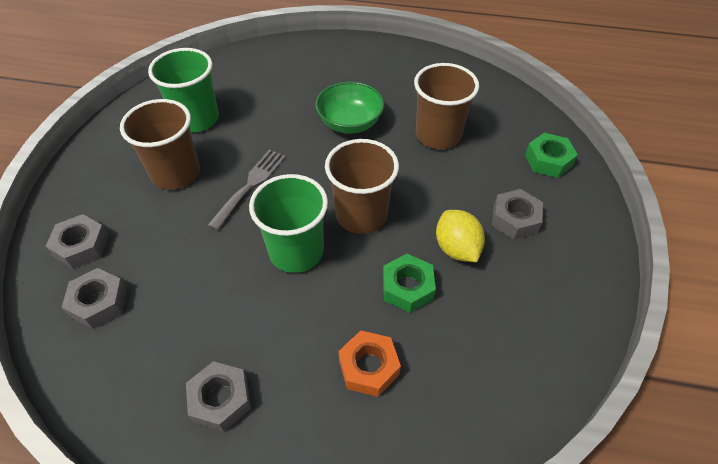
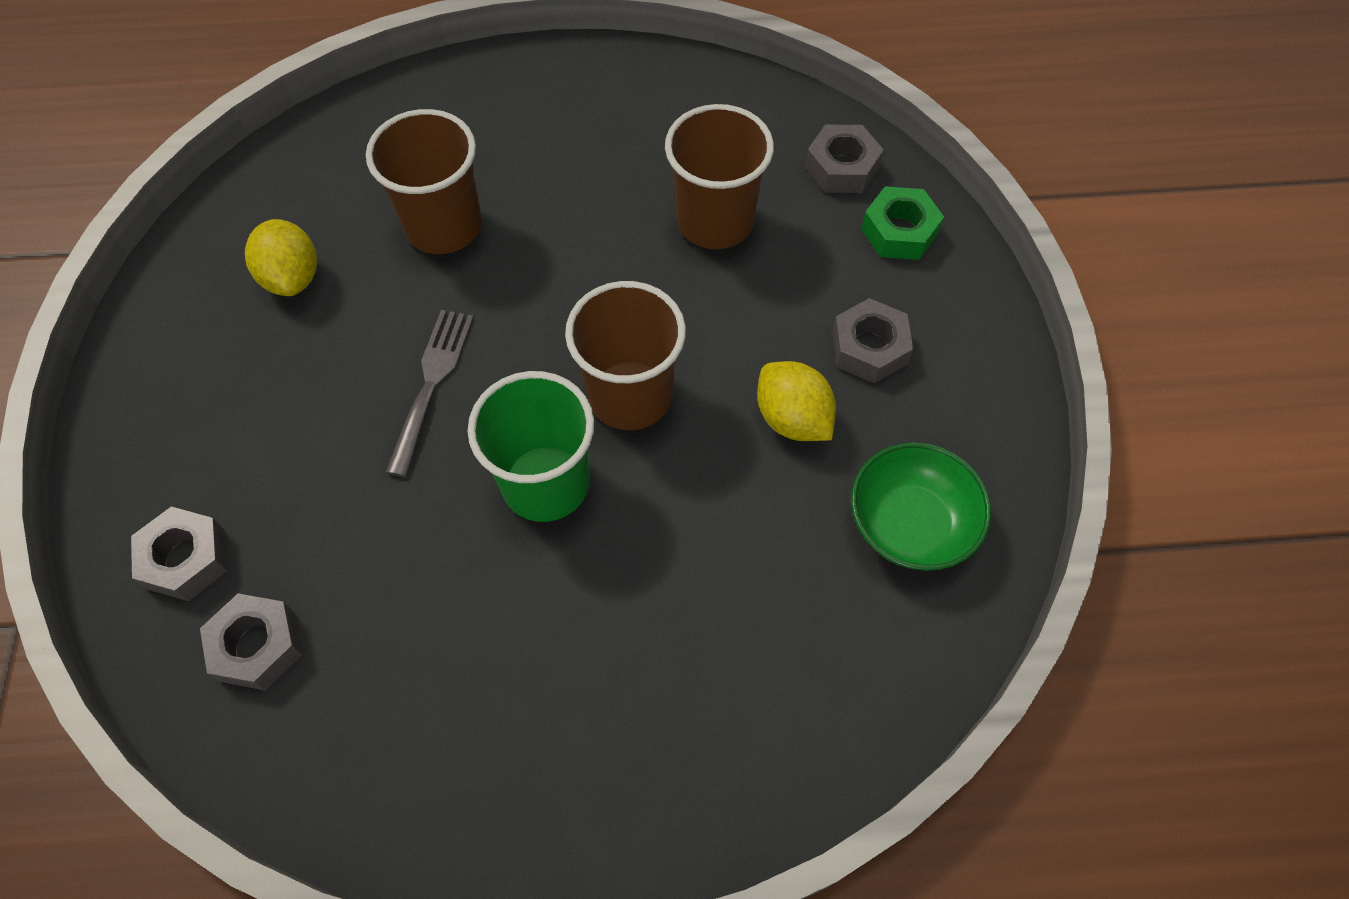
camera: 15 degrees left, 10 degrees up
(176, 173) = (295, 390): brown cup -> brown cup (444, 226)
(196, 119) = (292, 277): green cup -> yellow lemon
(221, 399) = (508, 745): grey nut -> grey nut (842, 167)
(350, 123) = (562, 228): green bowl -> green bowl (910, 524)
(368, 367) = (711, 640): orange nut -> none
(407, 288) = (735, 501): green nut -> none

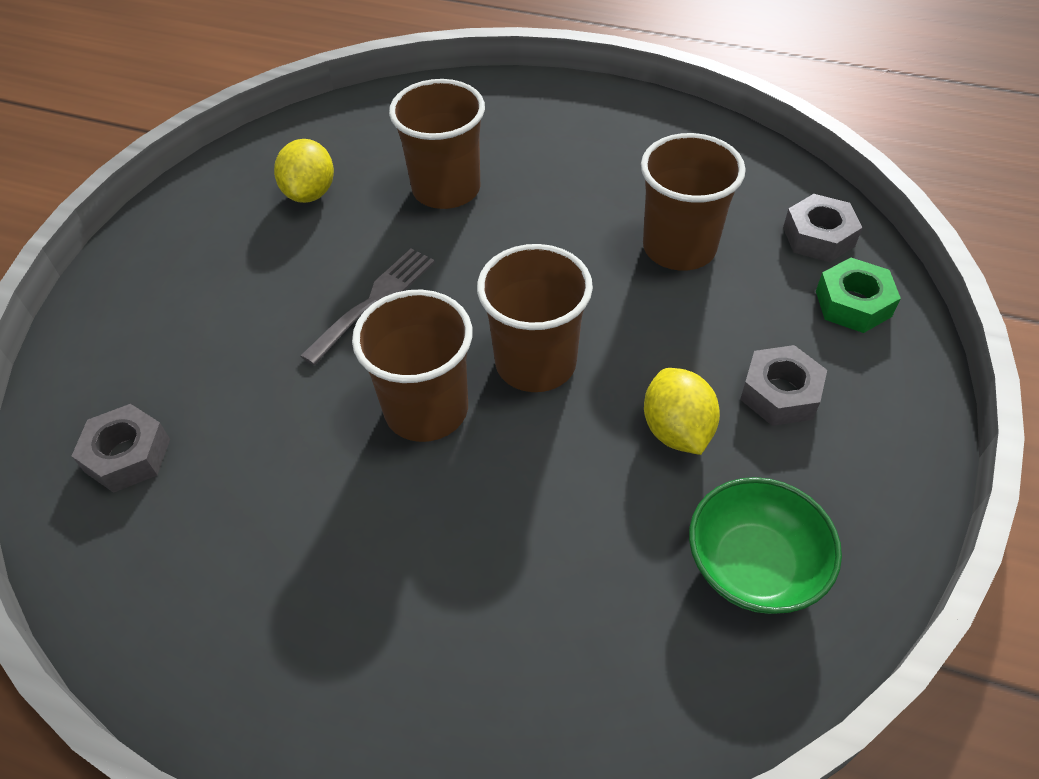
camera: 25 degrees right, 10 degrees down
(186, 559) = (115, 370): grey nut -> none
(545, 483) = (426, 409): green cup -> brown cup

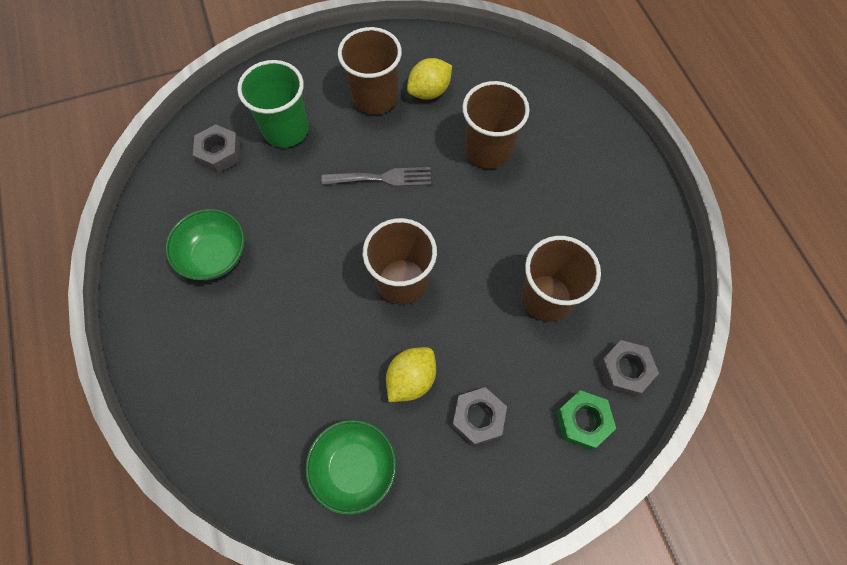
camera: 50 degrees right, 15 degrees up
(187, 358) = (286, 130): none -> green cup
(282, 556) = (214, 255): none -> green bowl
(426, 409) = (334, 253): brown cup -> brown cup (375, 98)

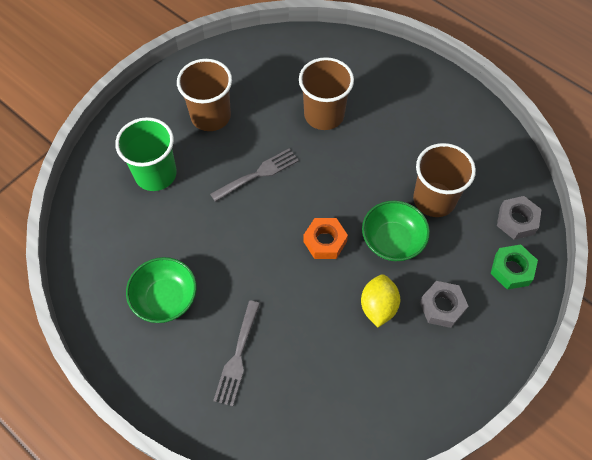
camera: 30 degrees left, 5 degrees down
(219, 153) = (113, 219): grey nut -> none
(241, 350) = (237, 357): none -> grey fork
(354, 468) = (380, 390): green bowl -> green bowl (392, 240)
(402, 281) = (325, 241): brown cup -> orange nut
(429, 91) = (250, 92): yellow lemon -> none

